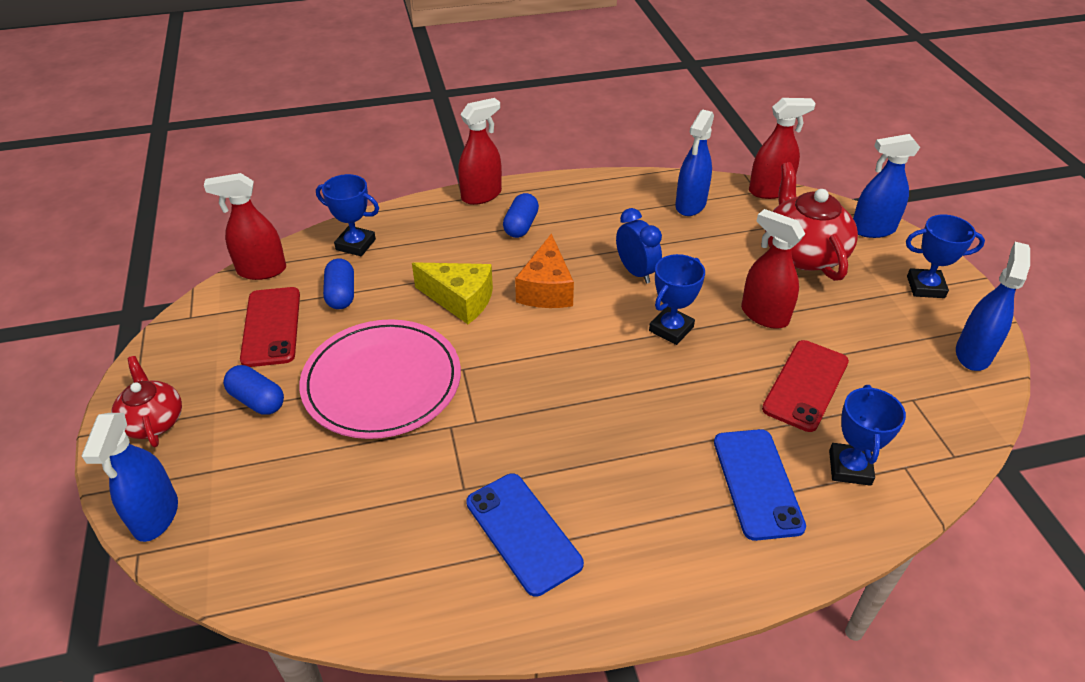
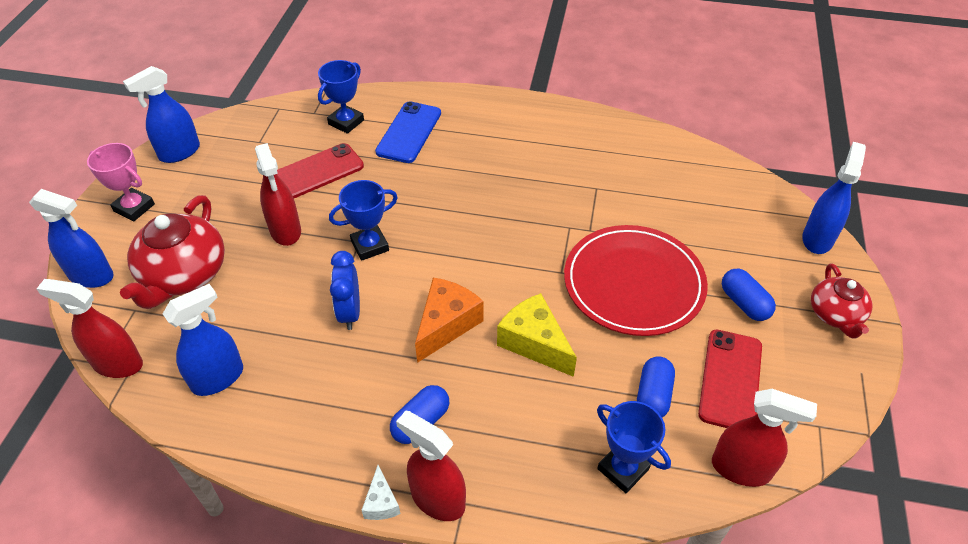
camera: 155 degrees left, 5 degrees up
(382, 382) = (633, 283): pink plate -> red plate
(481, 195) = (437, 499): red spray bottle -> red spray bottle turned 45 degrees clockwise
(517, 184) = (381, 502): none -> white cheese
(523, 533) = (569, 153): blue phone -> none
(925, 287) = (134, 208): blue trophy -> pink trophy

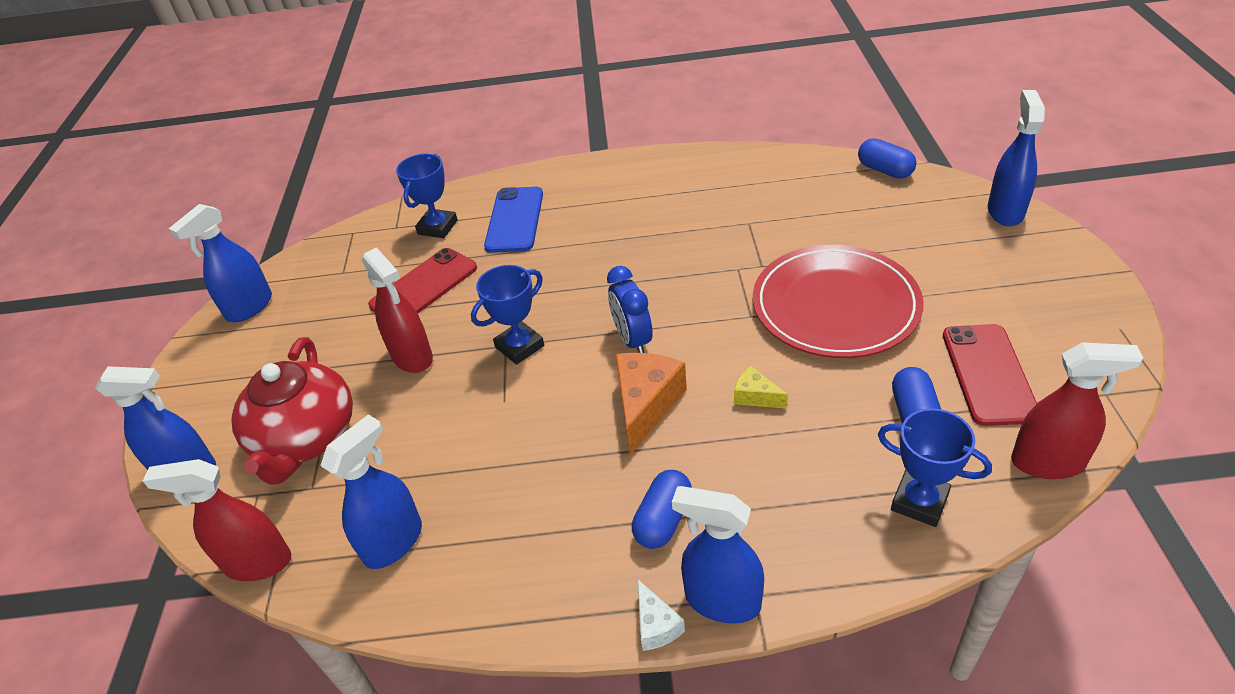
camera: 10 degrees left, 5 degrees down
(134, 208) = (214, 381): pink trophy -> none
(350, 312) = (526, 423): blue clock -> blue clock (632, 340)
(437, 499) = (722, 600): red spray bottle -> blue spray bottle
(534, 343) = (755, 396): yellow cheese -> yellow cheese, size x0.52
(744, 303) = (963, 294): blue capsule -> blue capsule (884, 170)
(835, 315) = (1063, 279): red teapot -> none

